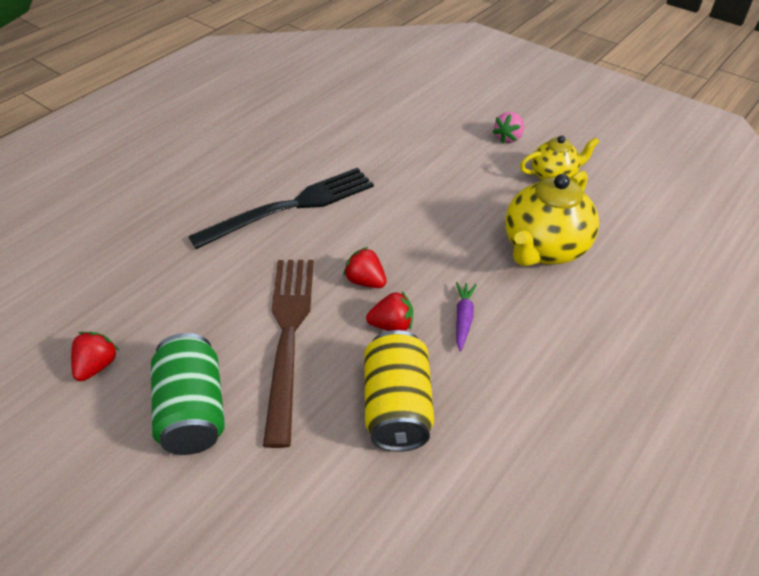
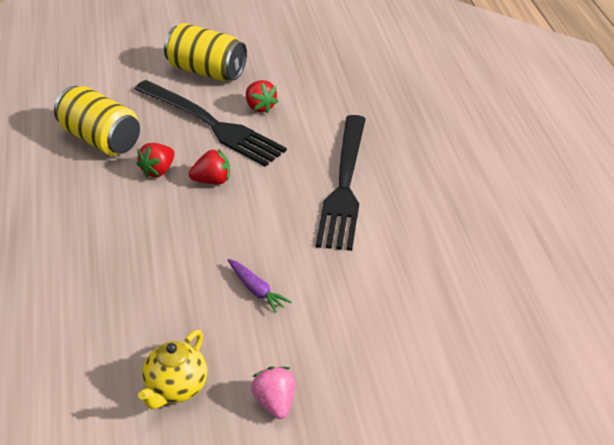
camera: 130 degrees right, 5 degrees down
(97, 366) = (286, 52): red strawberry -> red strawberry (260, 107)
(193, 410) = (206, 71): green can -> yellow can
(288, 336) = (212, 124): brown fork -> black fork
(463, 318) = (115, 206): purple carrot -> purple carrot (256, 290)
(543, 248) = (109, 300): yellow teapot -> none

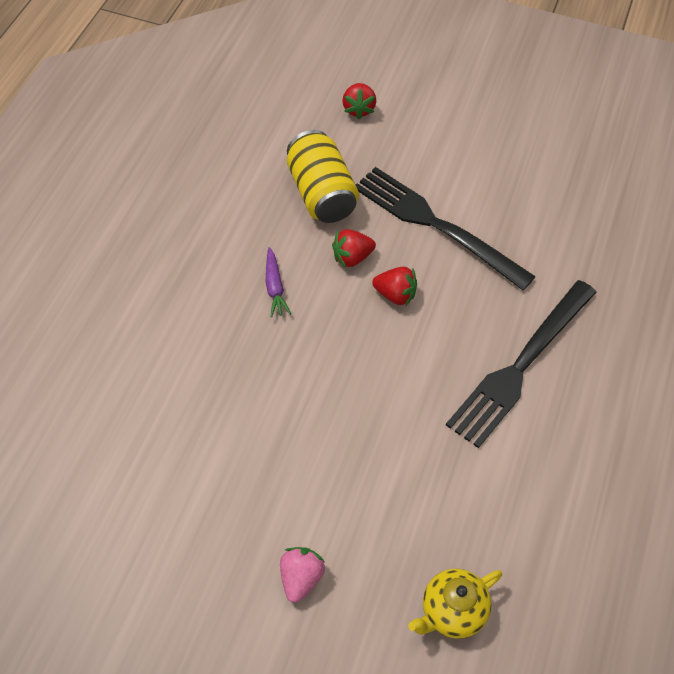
camera: 30 degrees right, 15 degrees up
(176, 388) = (226, 512): yellow teapot -> yellow teapot (452, 612)
(206, 71) = (471, 153): yellow can -> none
(212, 124) = (436, 225): black fork -> black fork turned 150 degrees clockwise
(256, 290) = (359, 445): purple carrot -> purple carrot (275, 287)
(260, 107) = (497, 224): red strawberry -> red strawberry (358, 109)

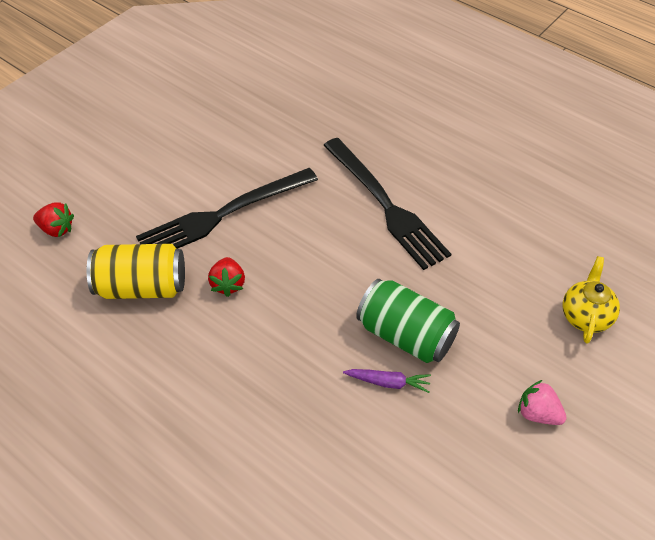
camera: 70 degrees left, 5 degrees down
(275, 287) = (232, 354): purple carrot -> purple carrot (388, 382)
(352, 428) = (405, 335): none -> green can
(395, 295) = (283, 265): red strawberry -> none
(452, 612) = (585, 316): yellow teapot -> yellow teapot turned 150 degrees counterclockwise

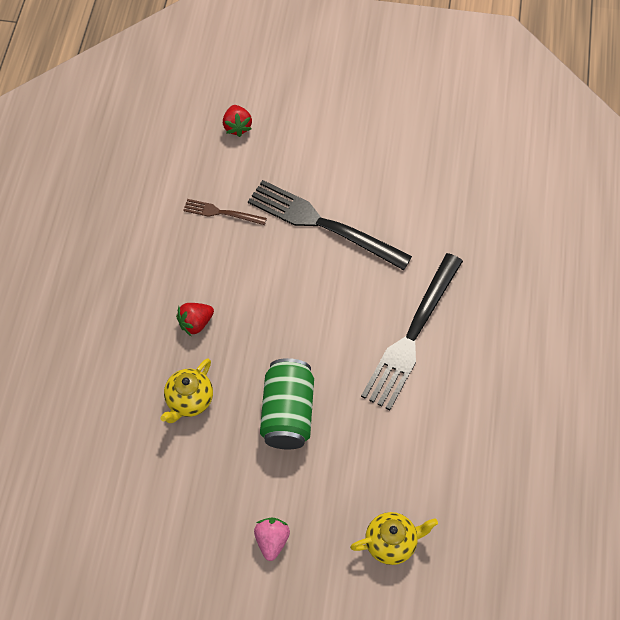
camera: 60 degrees right, 10 degrees up
(142, 287) = (221, 212): yellow can -> brown fork
(228, 284) = (259, 266): red strawberry -> red strawberry (195, 323)
(337, 416) = (189, 400): none -> yellow teapot
(388, 382) = (237, 421): purple carrot -> none

